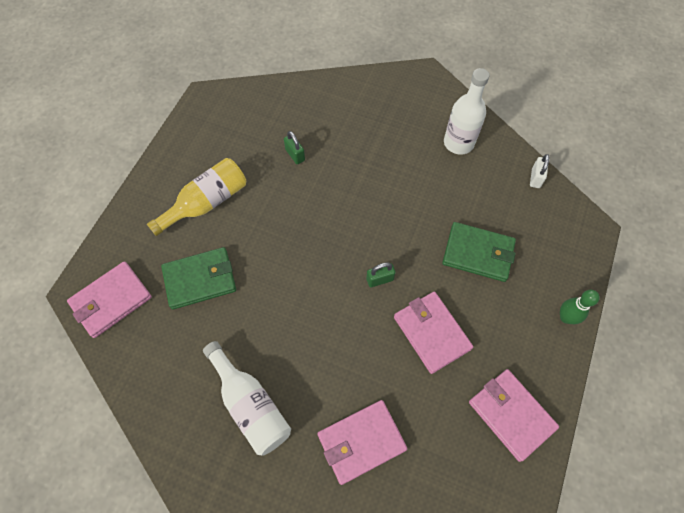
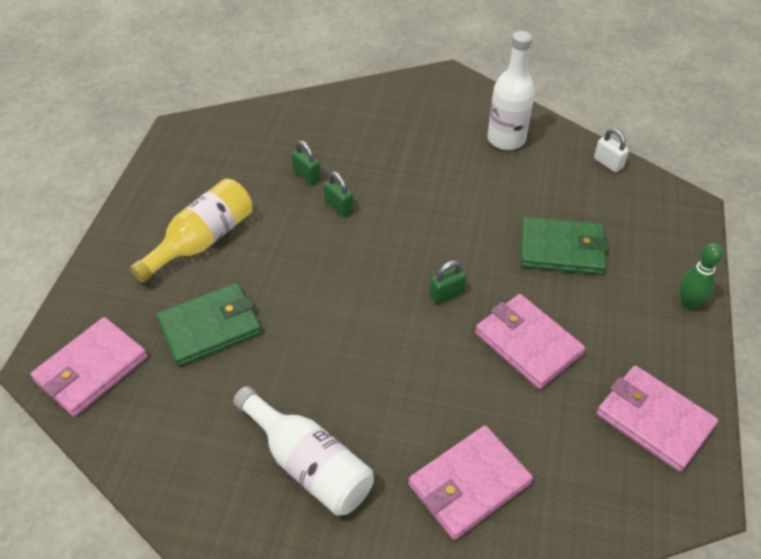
camera: 10 degrees left, 15 degrees down
(314, 187) = (339, 207): none -> green padlock
(535, 178) = (608, 163): white padlock -> white padlock turned 45 degrees counterclockwise

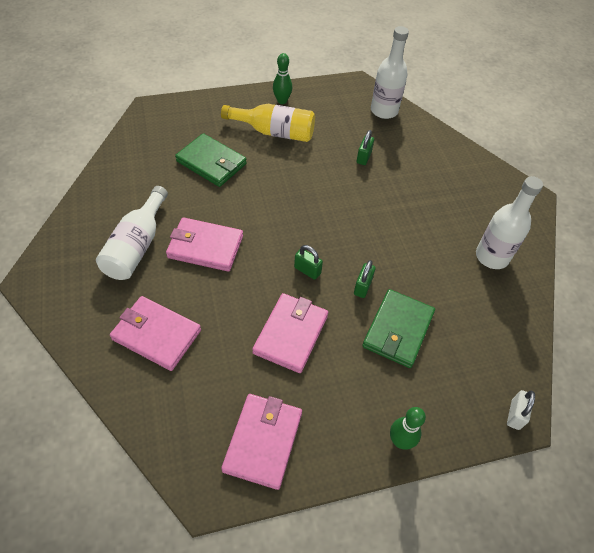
camera: 60 degrees right, 5 degrees up
(91, 369) = (157, 128): pink wallet -> pink wallet (205, 247)
(150, 211) = (282, 101): none -> green bowling pin
(244, 127) = (384, 111): none -> white bottle
(339, 207) = (347, 184): green padlock -> green padlock (362, 287)
(562, 249) = (397, 330): green wallet -> green wallet turned 45 degrees clockwise
(608, 163) = (522, 337): white padlock -> white padlock (515, 415)

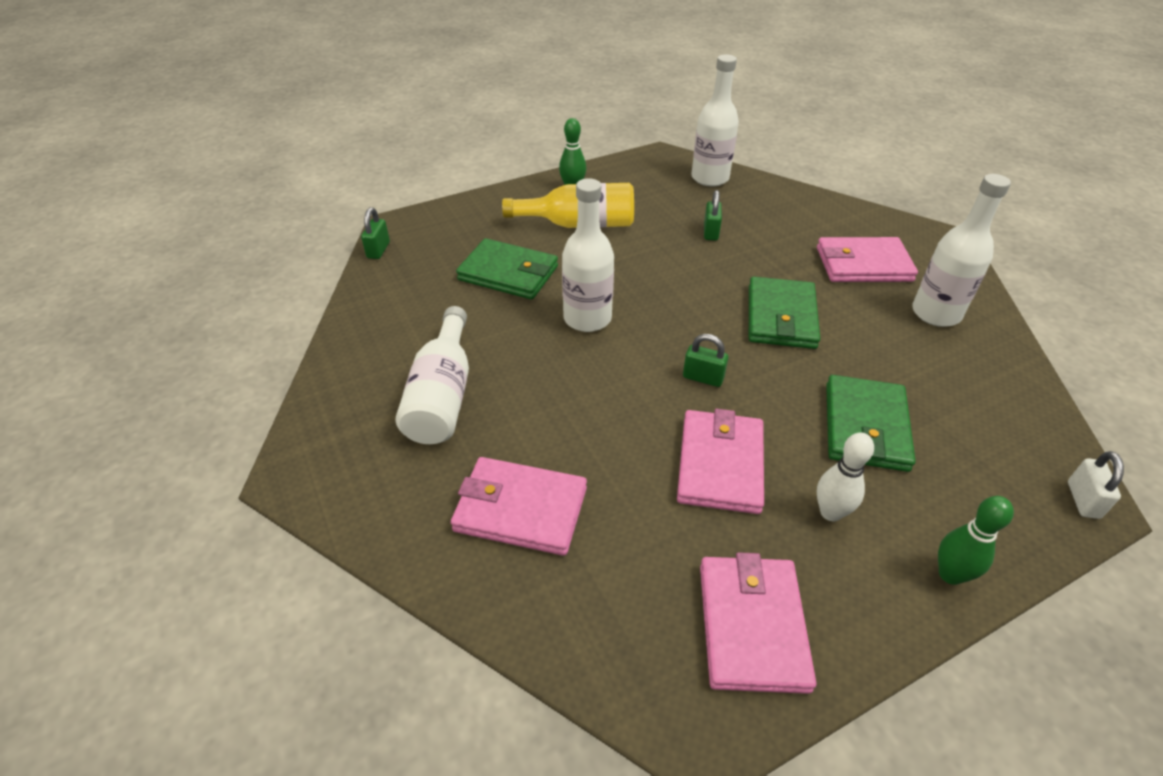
camera: 10 degrees left, 10 degrees down
(205, 247) = (544, 376): pink wallet -> pink wallet (863, 264)
(250, 209) = (587, 318): none -> white bottle
(345, 383) = (830, 512): none -> white bowling pin
(362, 287) = (789, 382): green padlock -> green padlock (378, 250)
(381, 236) = (781, 317): none -> green wallet

